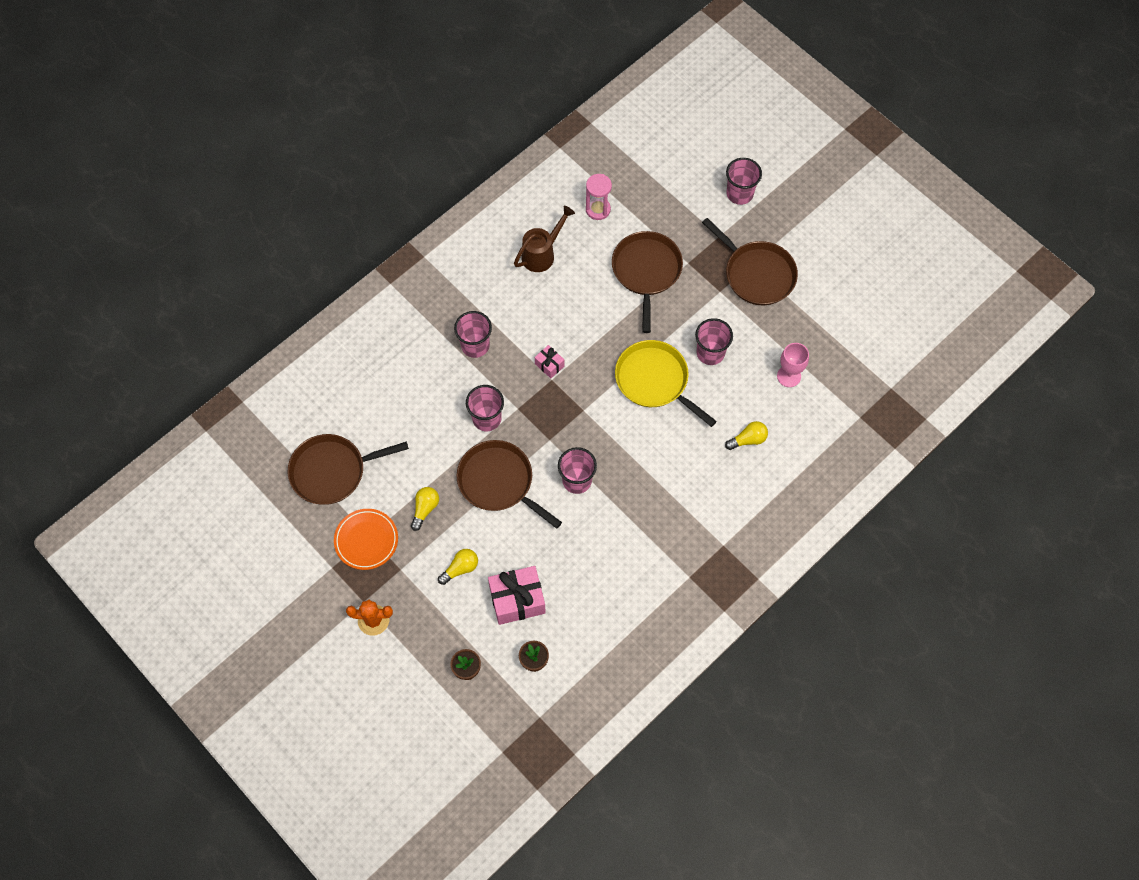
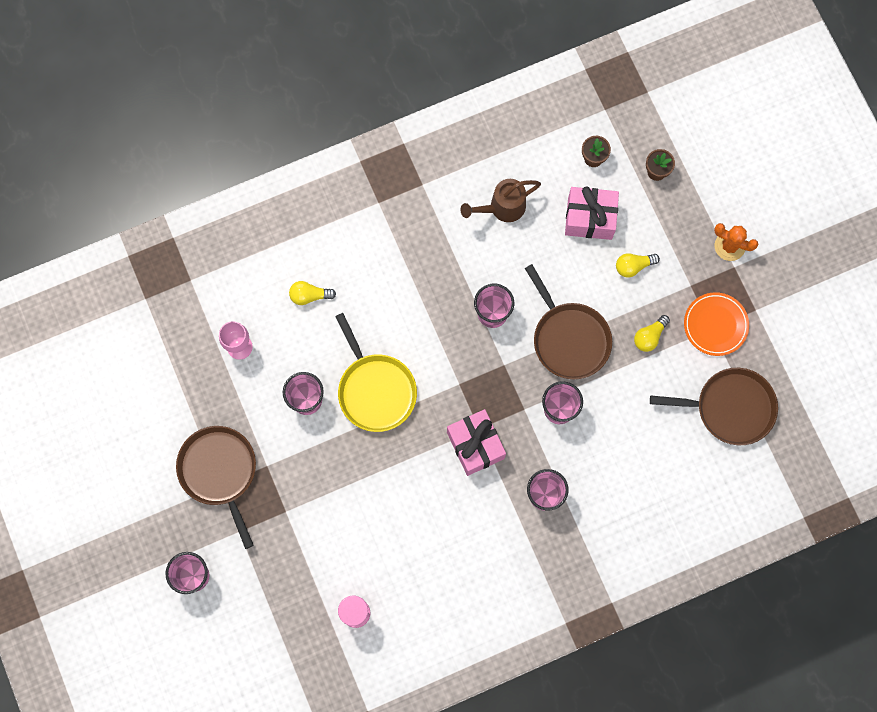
camera: 160 degrees left, 10 degrees up
(542, 254) = (437, 579): brown watering can -> brown watering can (502, 207)
(549, 365) = (475, 445): pink gift -> pink gift, size x1.97
(646, 271) = (333, 517): brown pan -> none

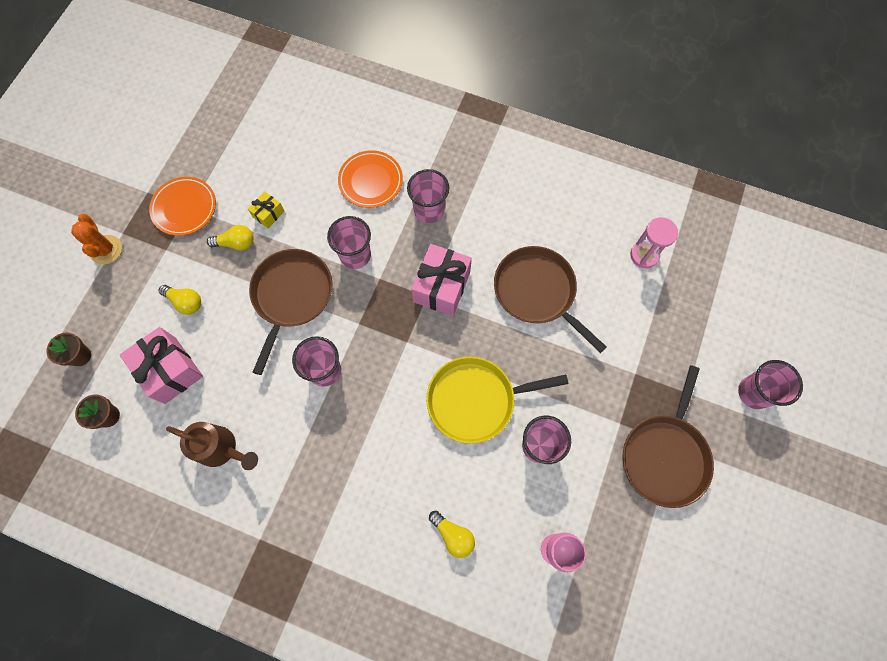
camera: 135 degrees left, 5 degrees down
(375, 390) = (476, 400): yellow pan -> yellow pan turned 120 degrees counterclockwise
(610, 476) = (371, 181): none -> orange plate
(653, 378) = (268, 214): none -> yellow gift
(730, 408) = (243, 149): brown pan -> brown pan (537, 292)

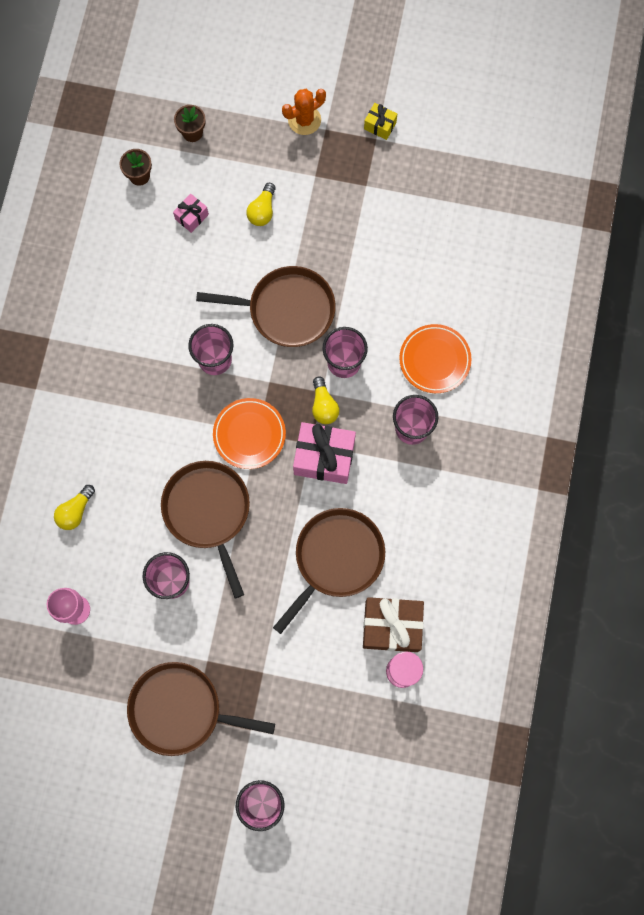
camera: 80 degrees right, 5 degrees up
(170, 370) = (192, 217): pink gift -> pink gift, size x0.51
(184, 208) = (365, 180): orange plate -> orange plate (249, 434)
(221, 448) = (124, 284): brown watering can -> none
(236, 243) = (335, 241): yellow light bulb -> yellow light bulb (324, 406)
(268, 214) = (374, 264): yellow gift -> yellow gift (380, 126)
(476, 400) = (208, 512): yellow pan -> brown pan
(604, 257) = (391, 626): none -> brown gift

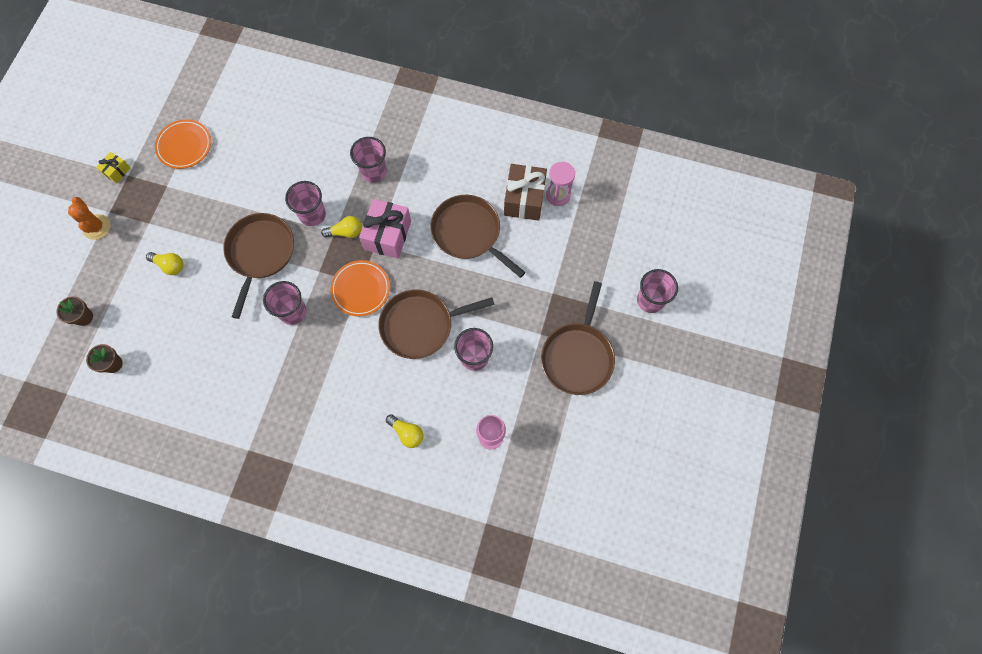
camera: 85 degrees left, 5 degrees down
(192, 217) = (162, 322): pink gift -> none
(434, 360) = (322, 151): orange plate -> orange plate (184, 146)

